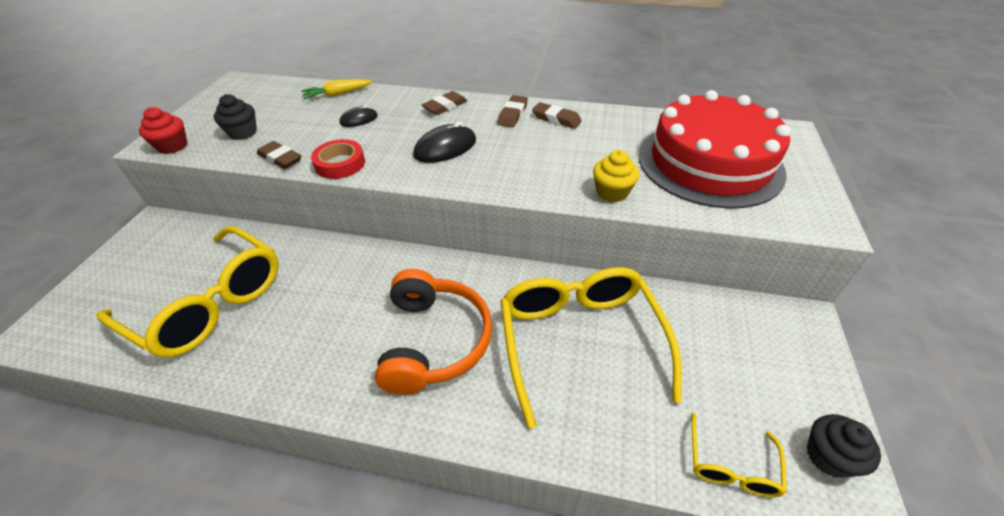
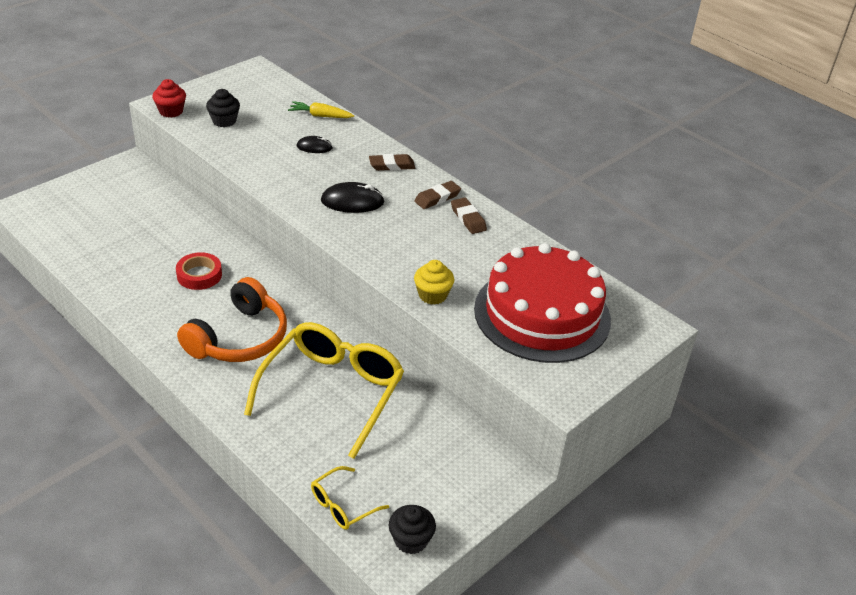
camera: 30 degrees right, 5 degrees down
(209, 303) = (126, 239): yellow glasses -> none
(280, 158) = (231, 155): brown eraser -> none
(340, 164) = (267, 178): red tape -> red tape (199, 275)

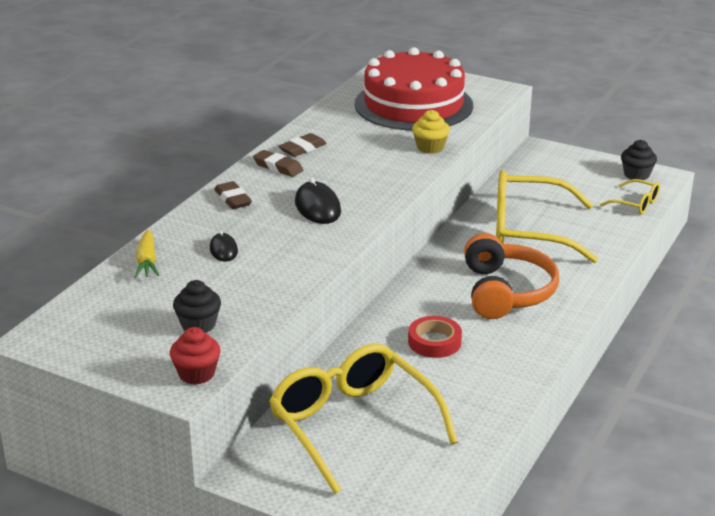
camera: 105 degrees left, 10 degrees down
(136, 213) = (353, 425): none -> yellow glasses
(239, 338) = (506, 292): orange headphones -> orange headphones turned 75 degrees clockwise

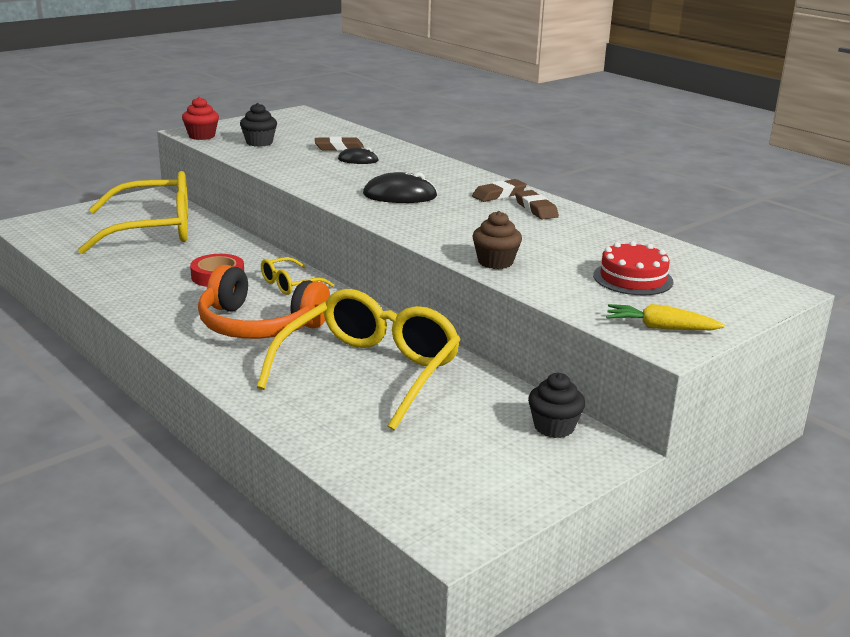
camera: 110 degrees right, 5 degrees down
(147, 261) = (366, 141): yellow carrot -> yellow carrot (660, 328)
(233, 199) = (446, 173): brown eraser -> brown eraser (339, 148)
(413, 105) = (633, 278): red cake -> red cake, size x0.46
(430, 147) = (495, 262): yellow cupcake -> brown cupcake
(635, 204) = (379, 474): yellow glasses -> yellow glasses (290, 284)
(636, 175) = (470, 511): black cupcake -> black cupcake (554, 427)

